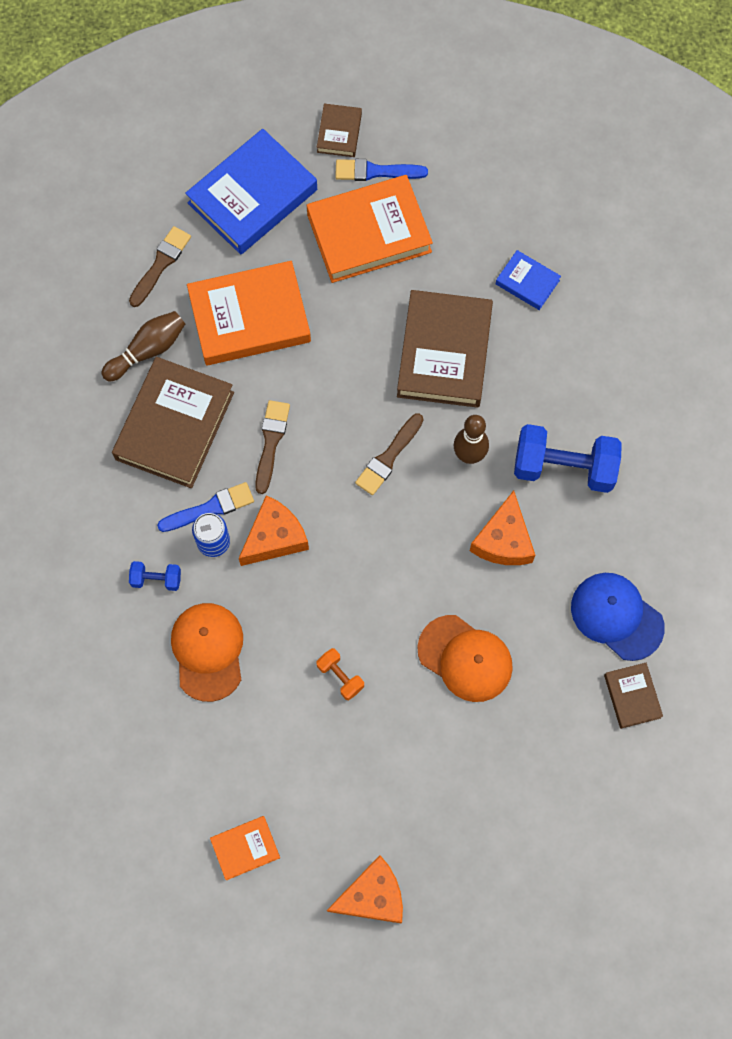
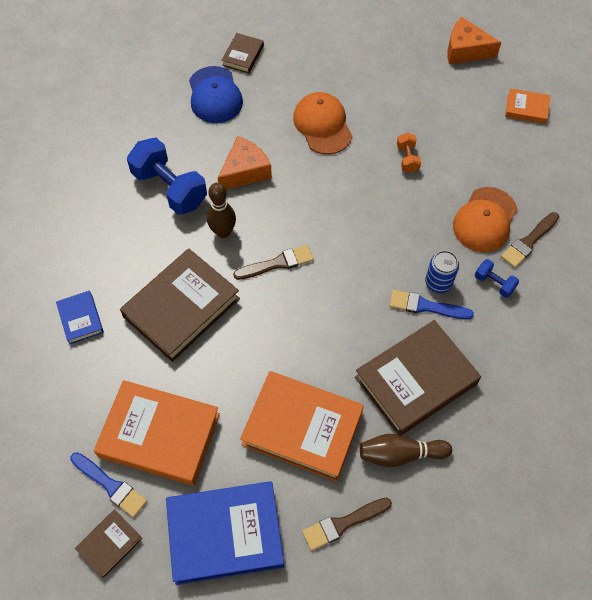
camera: 145 degrees left, 10 degrees down
(271, 442) = (352, 324): brown brush -> brown brush (529, 241)
(274, 537) = (393, 260): orange cheese -> none

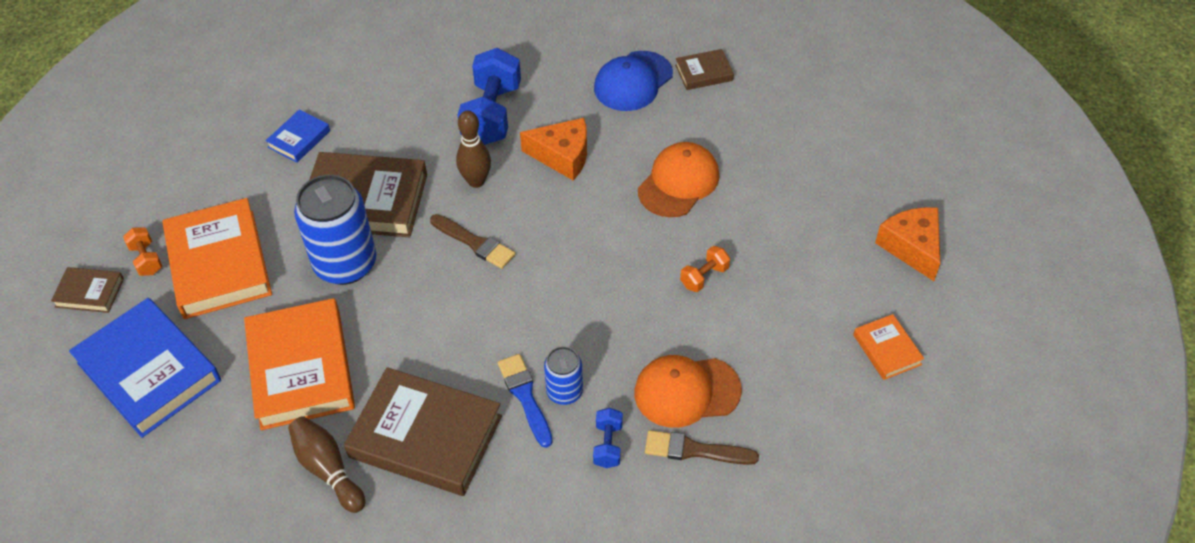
camera: 55 degrees right, 10 degrees down
(110, 485) = (146, 259): blue brush -> orange dumbbell
(230, 351) = (345, 264): none -> blue can
(343, 523) = (218, 462): brown brush -> none

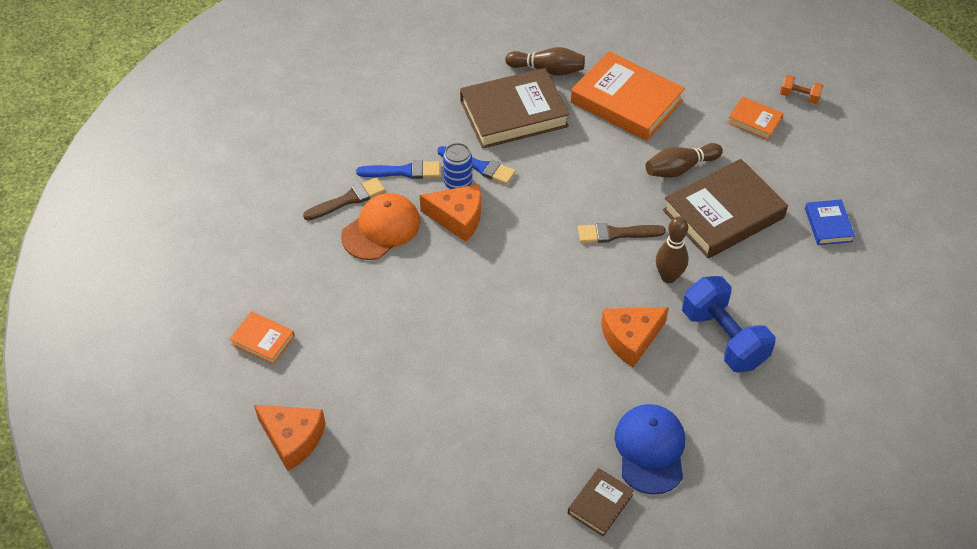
camera: 140 degrees right, 0 degrees up
(89, 293) = (800, 63): brown book -> none
(149, 372) = (705, 51): blue book -> none
(219, 264) = (754, 121): orange book -> orange book, size x0.49
(345, 264) = (680, 168): blue can -> brown bowling pin
(601, 353) = (458, 218): none -> orange cheese
(608, 445) = (403, 171): blue dumbbell -> blue brush
(678, 182) = (521, 375): orange cap -> none
(704, 277) = (435, 311): orange dumbbell -> none

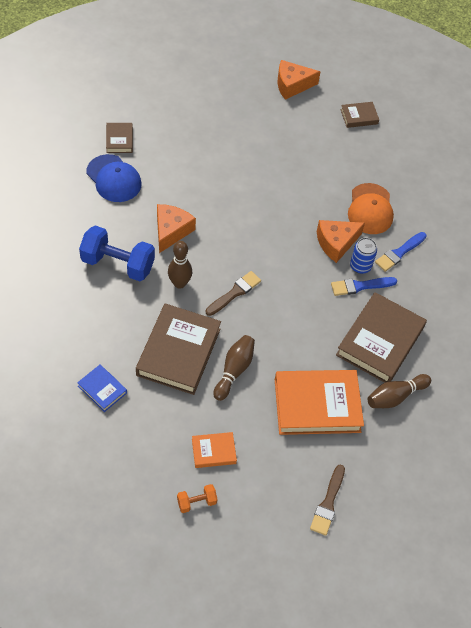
camera: 135 degrees right, 5 degrees up
(263, 340) = (359, 117): orange book -> brown book
(347, 200) = (408, 214): brown brush -> brown brush (328, 503)

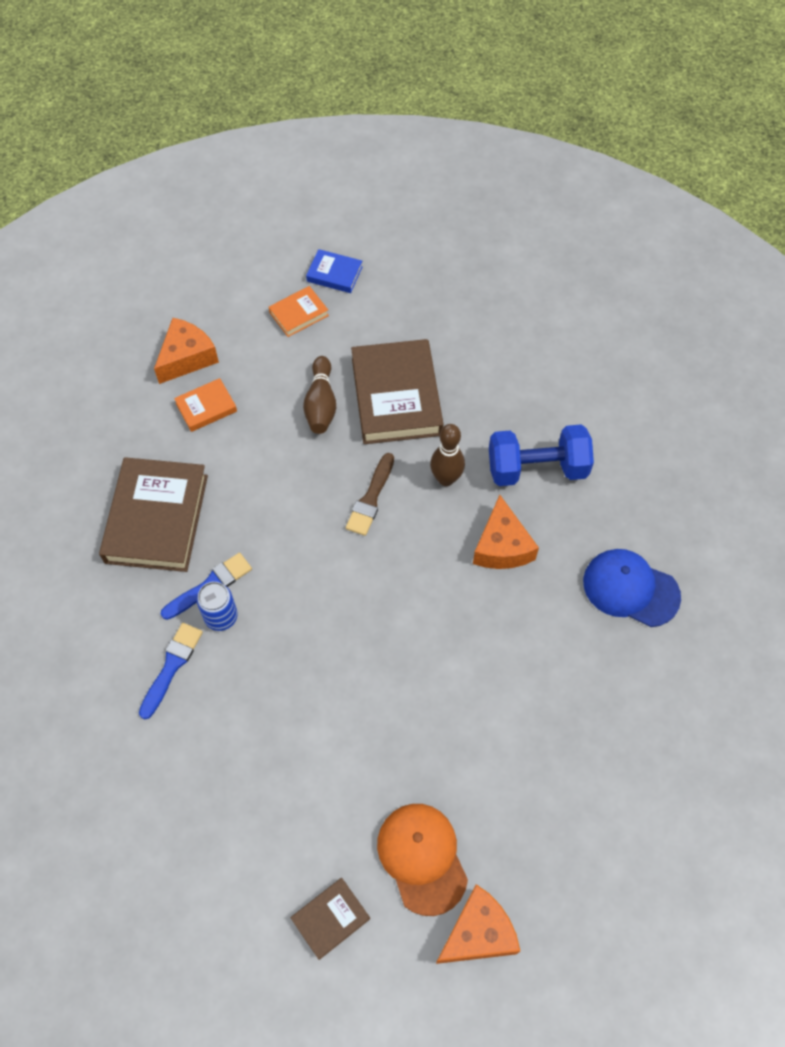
camera: 160 degrees right, 5 degrees up
(102, 389) = (453, 322): blue book -> blue book (334, 274)
(119, 140) = (671, 659): brown book -> none
(196, 502) = (291, 264): orange dumbbell -> none
(317, 405) = (206, 407): orange book -> orange book, size x0.49
(328, 503) = (155, 316): brown brush -> none
(336, 243) = (269, 638): orange cheese -> orange cheese (187, 357)
(370, 209) = (241, 724): orange cap -> orange cap (422, 858)
(395, 396) = (115, 458): brown bowling pin -> none

